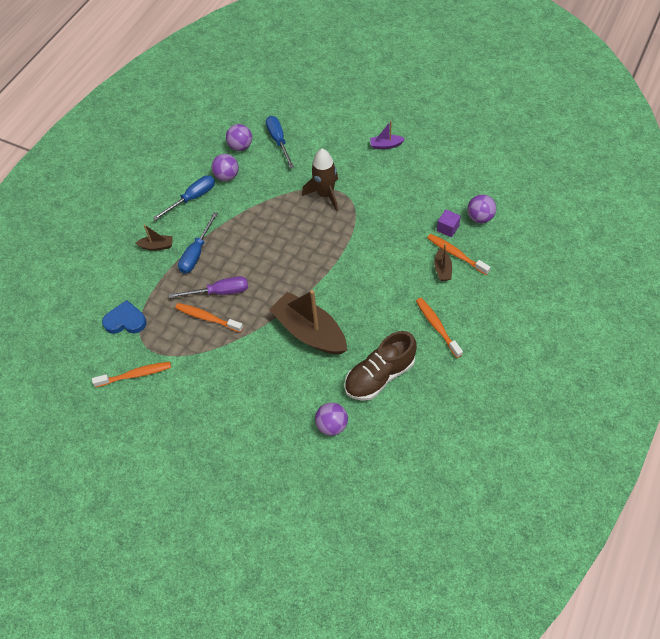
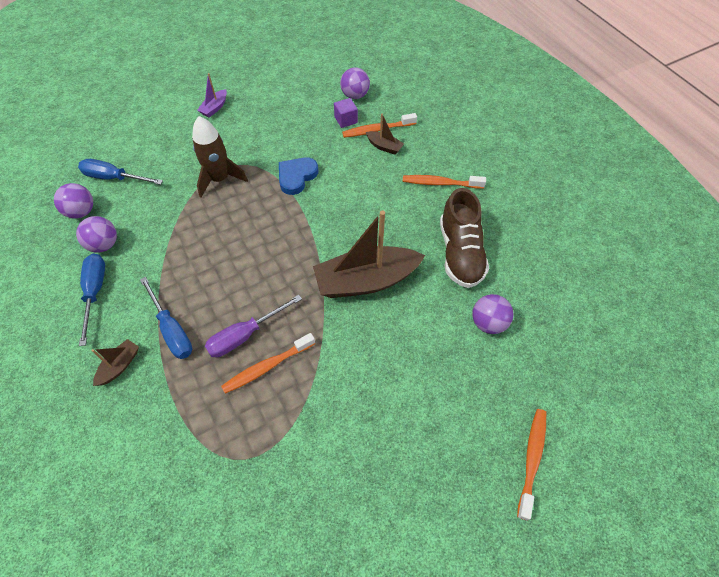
camera: 60 degrees left, 0 degrees up
(125, 321) = (189, 463): blue heart -> blue heart (296, 177)
(135, 374) = (277, 494): orange toothbrush -> orange toothbrush (532, 459)
(220, 292) = (245, 335): purple screwdriver -> purple screwdriver turned 150 degrees counterclockwise

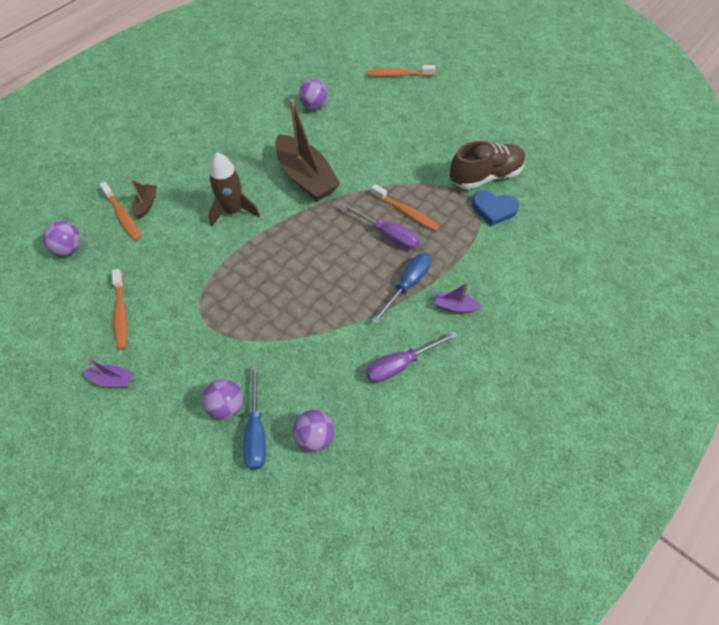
camera: 110 degrees left, 0 degrees up
(95, 292) = (401, 364): blue screwdriver -> purple screwdriver
(104, 245) = (347, 388): purple ball -> purple ball (226, 406)
(119, 366) = (454, 306): brown boat -> purple boat
(220, 179) = (227, 324): brown rocket -> brown rocket (233, 210)
(296, 177) = (205, 260): blue heart -> blue heart (493, 209)
(346, 120) = (112, 245): purple cube -> none
(440, 183) = (185, 156): orange toothbrush -> orange toothbrush (121, 313)
(460, 253) = (257, 130): brown shoe -> brown shoe (485, 176)

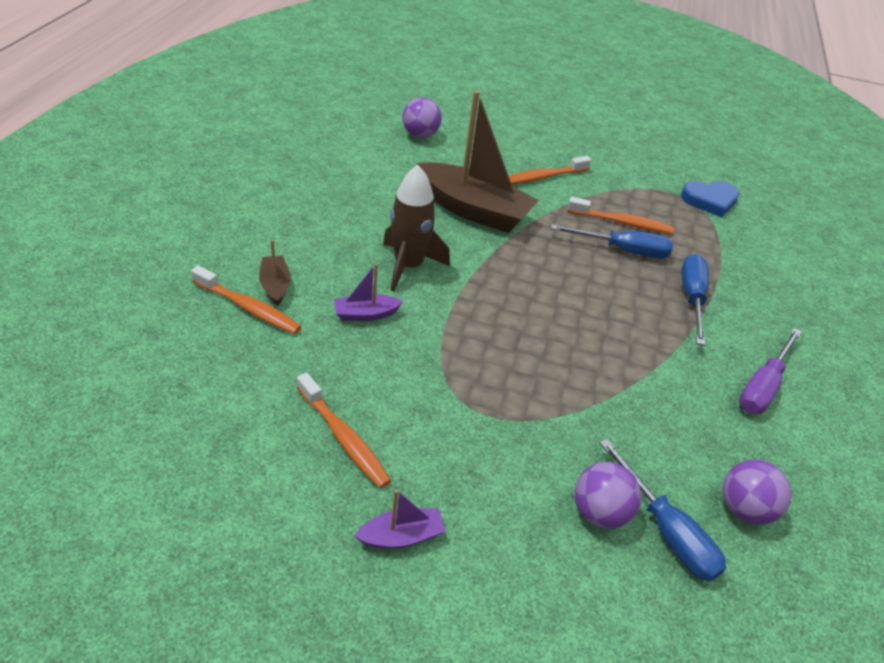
camera: 30 degrees left, 15 degrees down
(69, 249) = (190, 372): purple ball -> none
(388, 235) = (623, 250): purple screwdriver -> blue screwdriver
(398, 75) = (494, 91): orange toothbrush -> orange toothbrush (542, 177)
(454, 306) = (761, 306): purple boat -> purple boat (365, 314)
(485, 176) = (672, 171): brown shoe -> none

